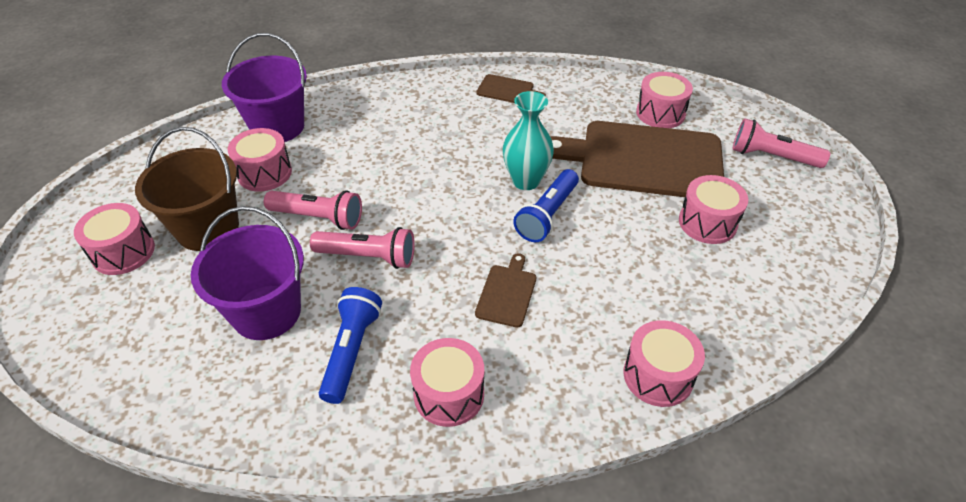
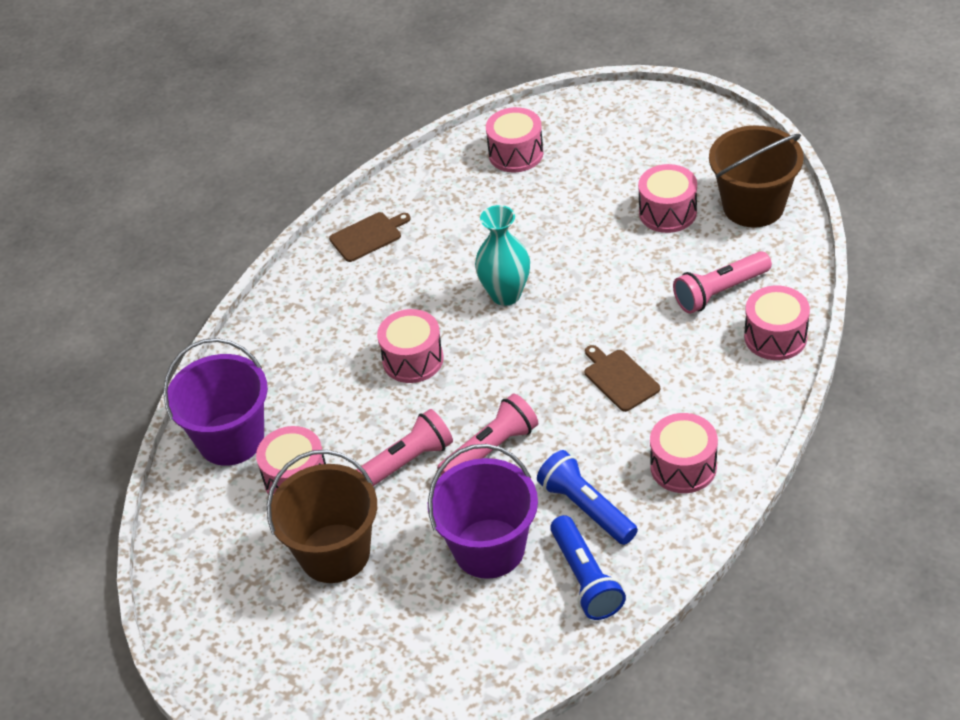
camera: 45 degrees left, 0 degrees up
(123, 252) = (303, 631): pink drum -> pink drum (413, 359)
(547, 215) = (561, 304): blue flashlight -> blue flashlight (585, 578)
(644, 160) = (560, 203): brown cutting board -> none
(772, 157) = (639, 123): pink flashlight -> pink flashlight (720, 292)
(781, 272) = (753, 206): none -> brown bucket

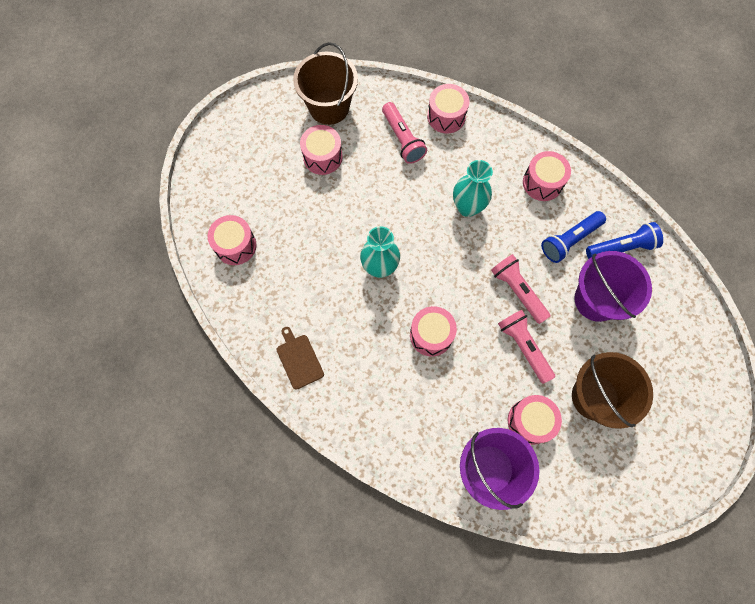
camera: 90 degrees left, 25 degrees up
(619, 378) = (467, 207): brown cutting board -> turquoise vase

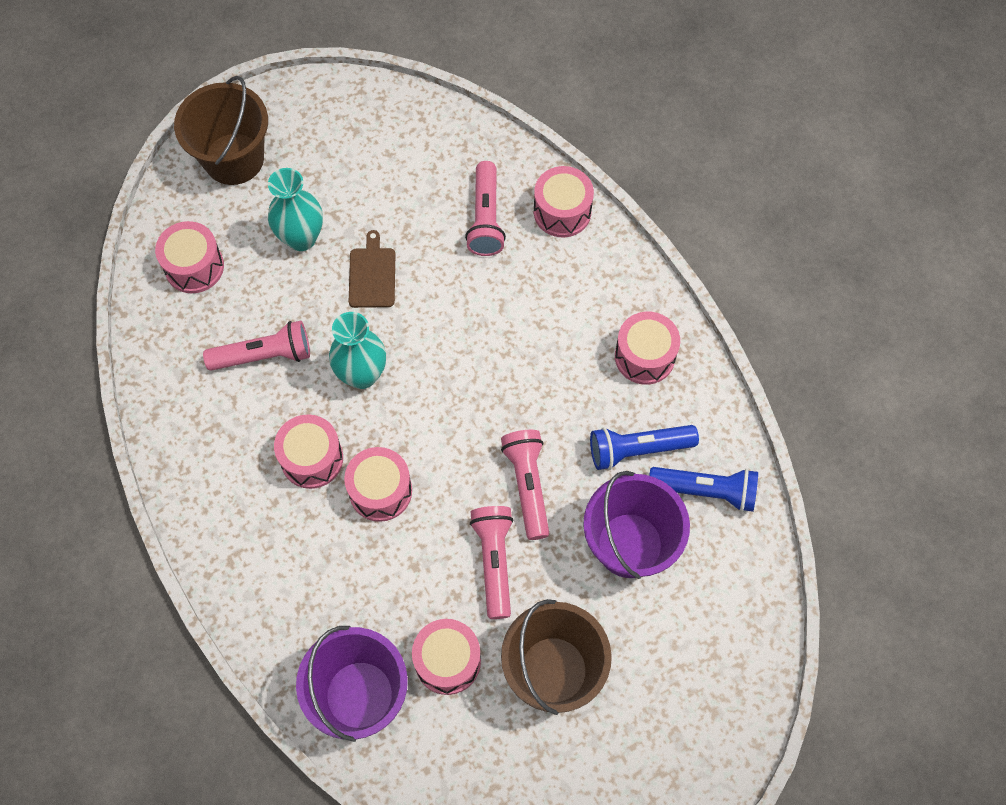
camera: 25 degrees right, 5 degrees down
(299, 359) = (196, 445): brown cutting board -> brown cutting board (372, 275)
(311, 282) = (264, 355): none -> pink flashlight
(322, 157) = (367, 198): pink drum -> pink drum (312, 458)
(329, 107) = (411, 135): brown bucket -> brown bucket (234, 159)
(467, 207) = (522, 345): turquoise vase -> turquoise vase (301, 238)

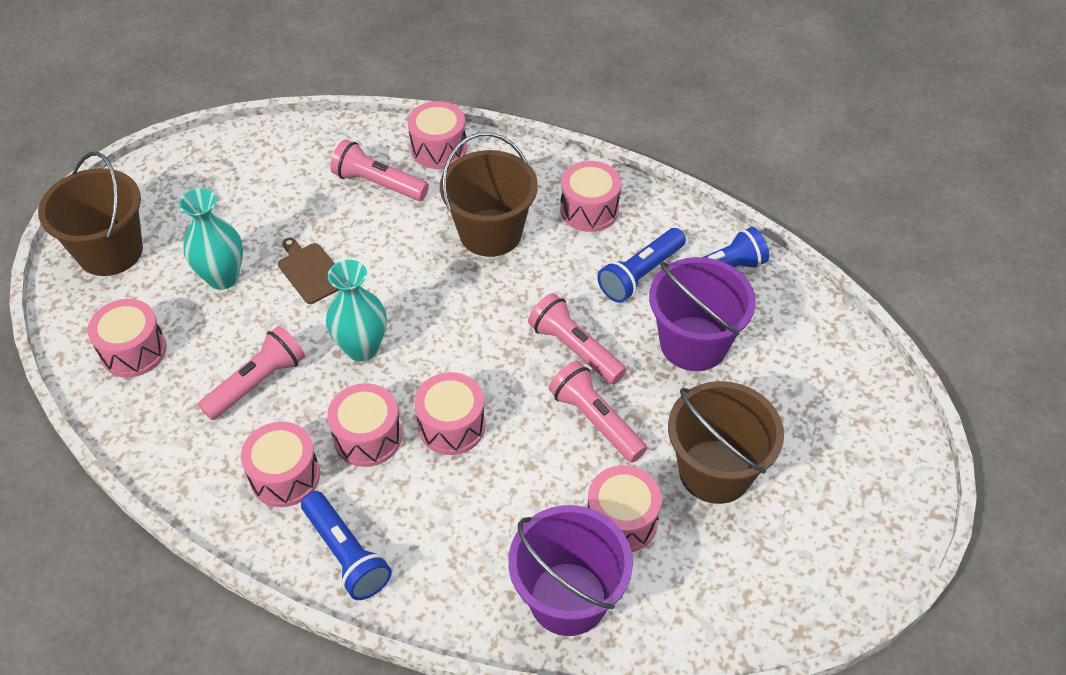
camera: 35 degrees left, 15 degrees down
(230, 548) = (346, 554): none -> blue flashlight
(231, 452) = (285, 476): none -> pink drum
(485, 218) = (378, 183): pink flashlight -> pink flashlight turned 150 degrees clockwise
(543, 327) = (490, 233): none -> brown bucket

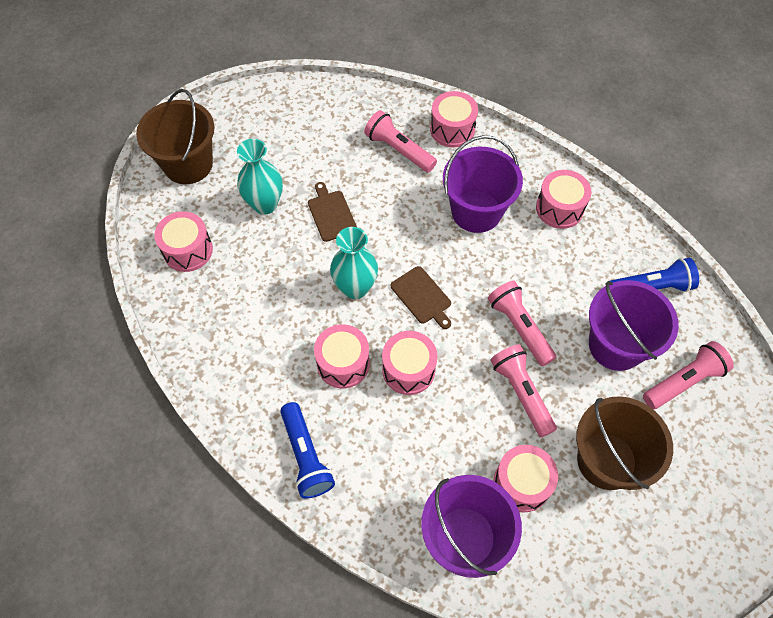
camera: 15 degrees right, 10 degrees up
(257, 383) = (271, 298): pink flashlight -> pink flashlight (683, 381)
(285, 476) = (275, 380): pink drum -> none
(448, 341) = (422, 297): none -> brown cutting board
(490, 233) = (476, 211): brown bucket -> purple bucket
(640, 274) = (587, 274): blue flashlight -> none

